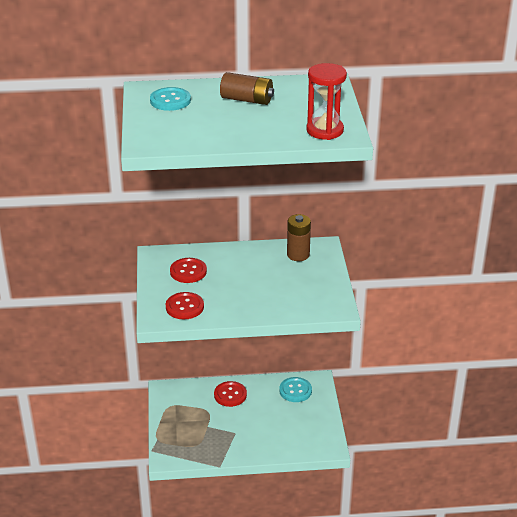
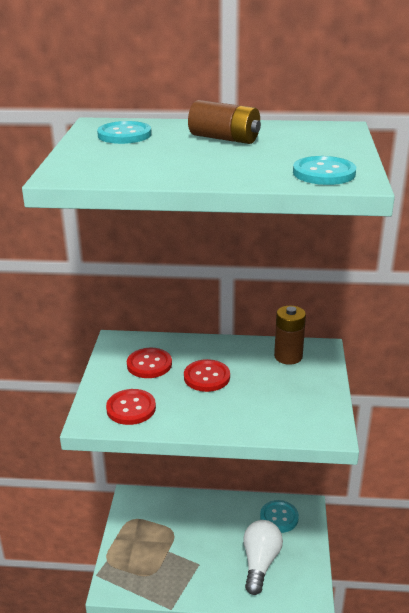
camera: 10 degrees right, 5 degrees down
(230, 395) = (203, 513): red button -> red button (207, 377)
(285, 426) = (260, 563): none -> white light bulb
(324, 130) = (324, 173): red hourglass -> turquoise button

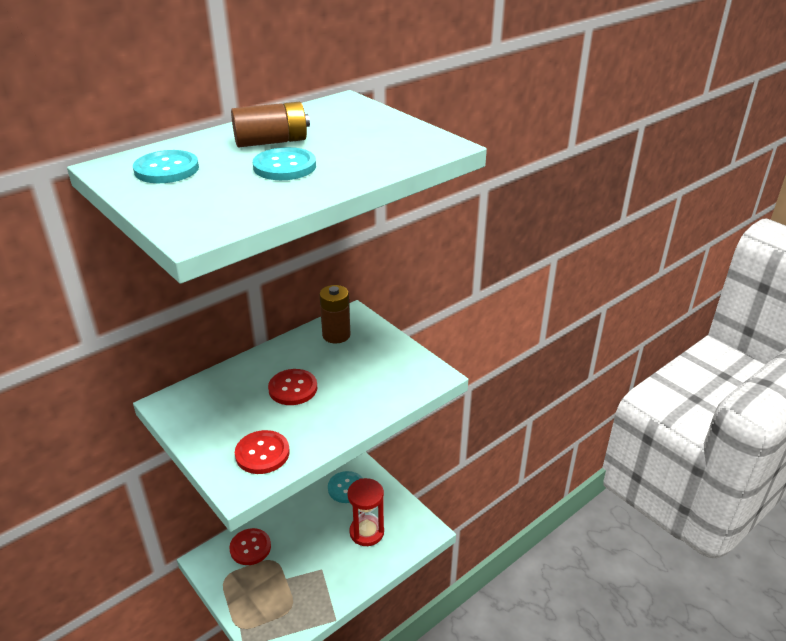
camera: 45 degrees left, 5 degrees up
(149, 364) = (228, 407): red button -> red button (250, 547)
(260, 563) = (366, 532): white light bulb -> red hourglass
(324, 173) = (411, 146): turquoise button -> turquoise button (284, 166)

